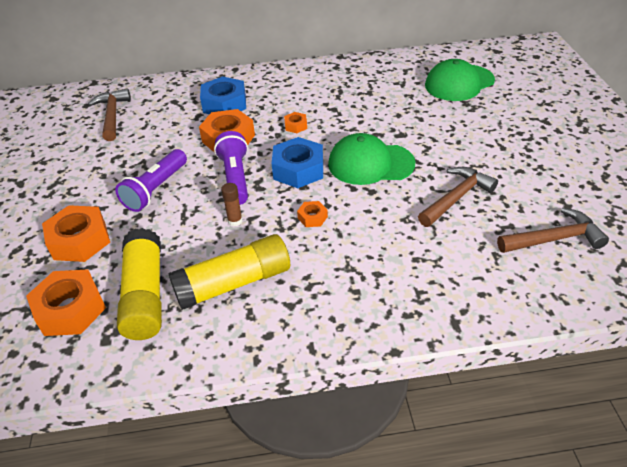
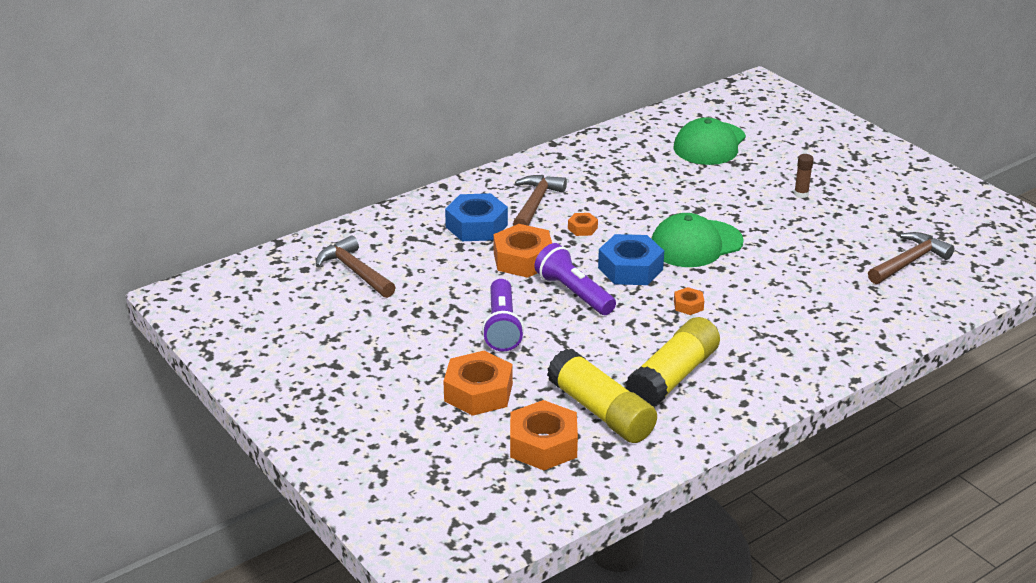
camera: 30 degrees left, 10 degrees down
(235, 221) = (617, 330): brown glue stick -> brown glue stick (801, 194)
(456, 198) = (802, 252): brown hammer -> brown hammer (535, 204)

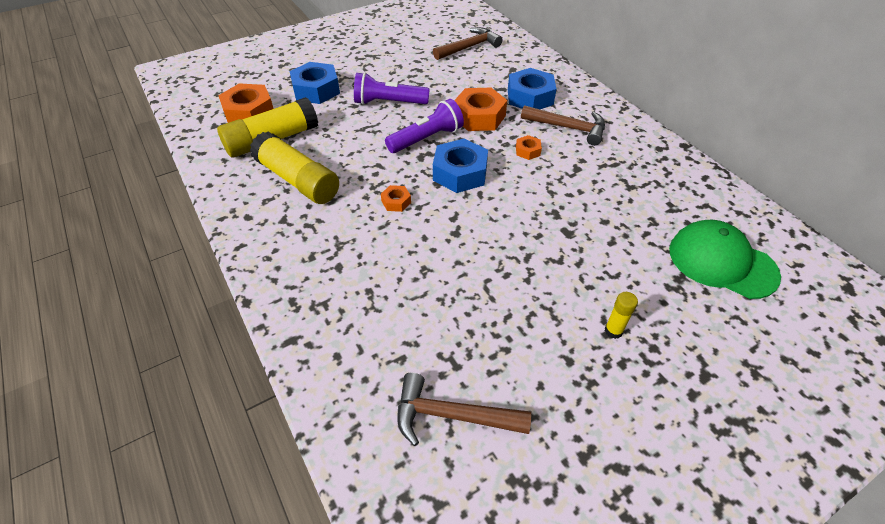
camera: 95 degrees right, 15 degrees up
(478, 392) = (316, 90): orange nut -> blue nut
(696, 244) = (499, 221): green cap -> none
(801, 194) = (613, 331): brown glue stick -> yellow glue stick
(909, 262) = (451, 415): brown hammer -> brown hammer turned 135 degrees clockwise

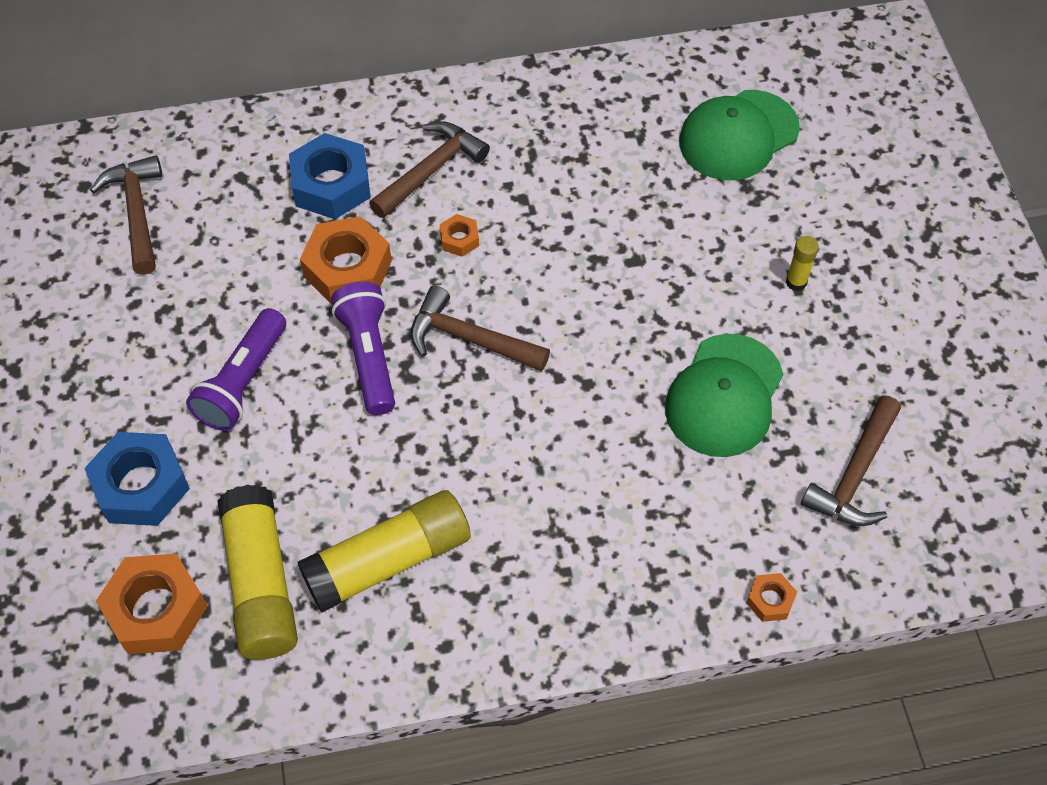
camera: 70 degrees left, 10 degrees up
(396, 202) = (497, 437): orange nut -> orange nut (770, 600)
(460, 173) = (469, 339): blue nut -> brown hammer
(483, 309) = (724, 396): none -> green cap

